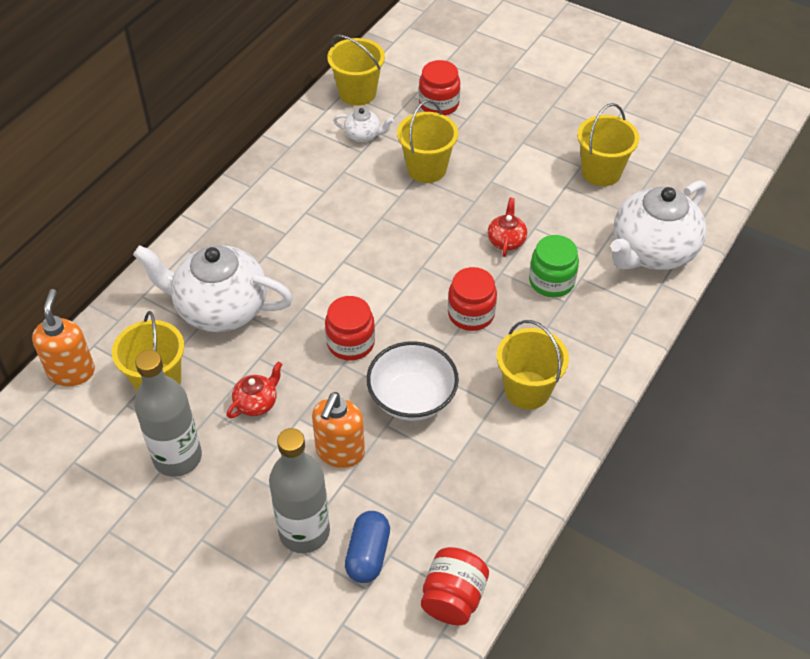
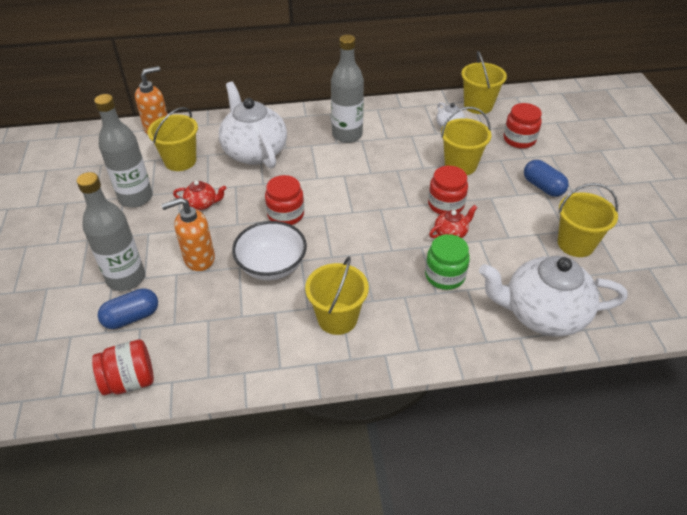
camera: 50 degrees right, 5 degrees down
(283, 217) = (347, 135): none -> grey bottle
(471, 314) = (369, 253): red jar -> red jar (446, 204)
(516, 138) = (543, 187): none -> blue capsule

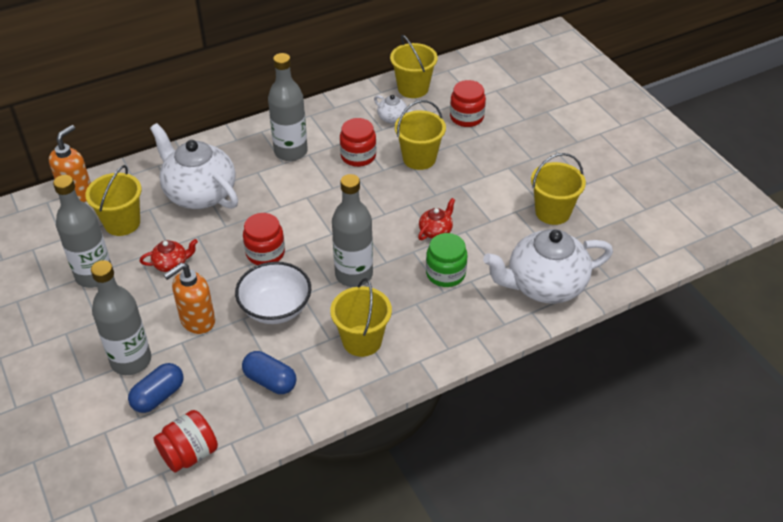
camera: 20 degrees left, 0 degrees up
(356, 254) = (354, 275): none -> grey bottle
(446, 204) = (420, 203): red jar -> red jar (358, 156)
(543, 187) = (505, 162): blue capsule -> blue capsule (270, 381)

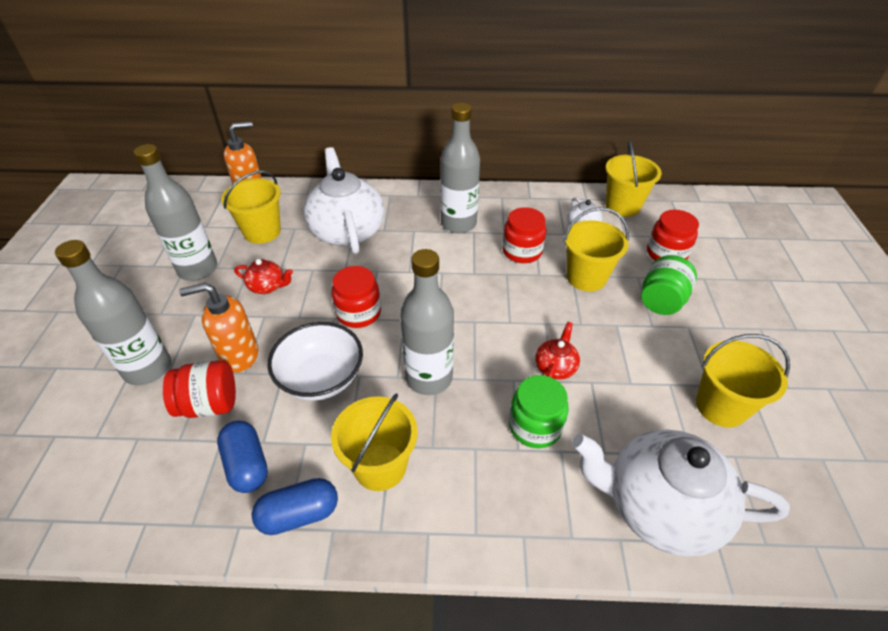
camera: 30 degrees right, 0 degrees up
(158, 396) = (133, 422): blue capsule -> blue capsule (299, 514)
(189, 454) = (96, 512): red jar -> red jar (209, 404)
(436, 231) = (555, 367): red teapot -> red teapot turned 45 degrees counterclockwise
(481, 155) = (661, 301): none -> green jar

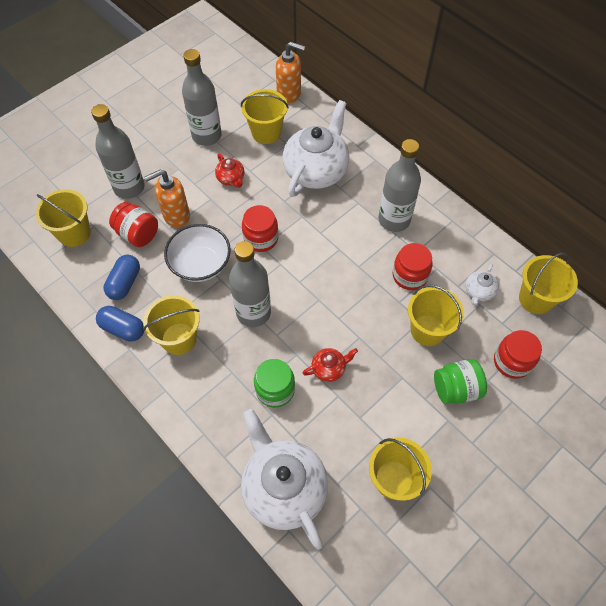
camera: 45 degrees right, 15 degrees up
(114, 465) = (74, 233): none -> yellow bucket
(239, 355) = (176, 215): orange soap dispenser -> orange soap dispenser turned 60 degrees counterclockwise

